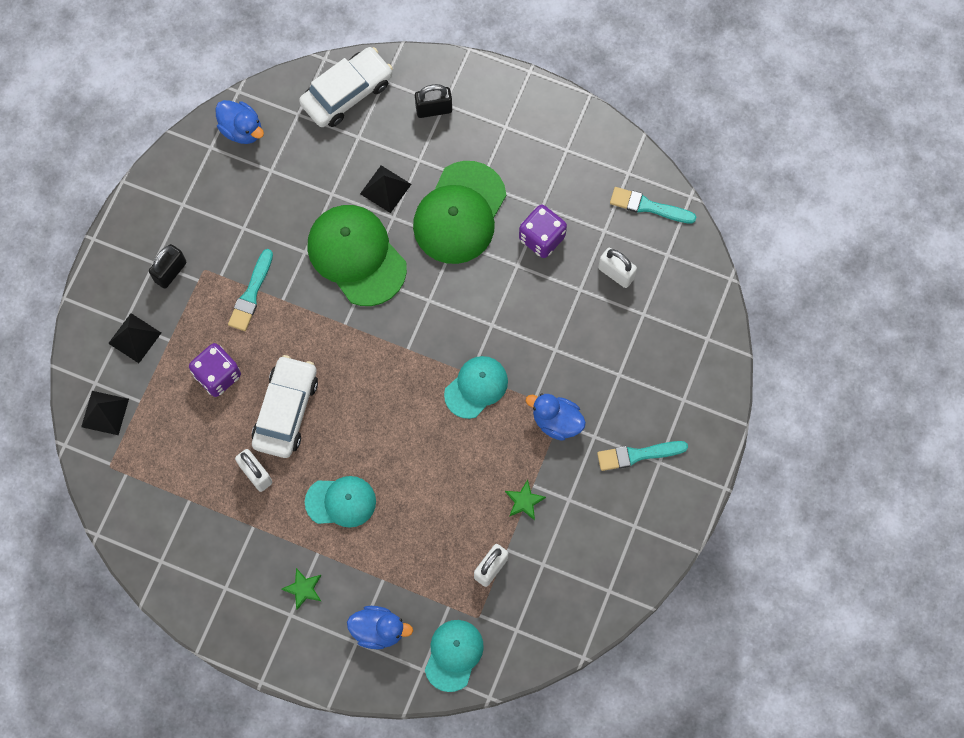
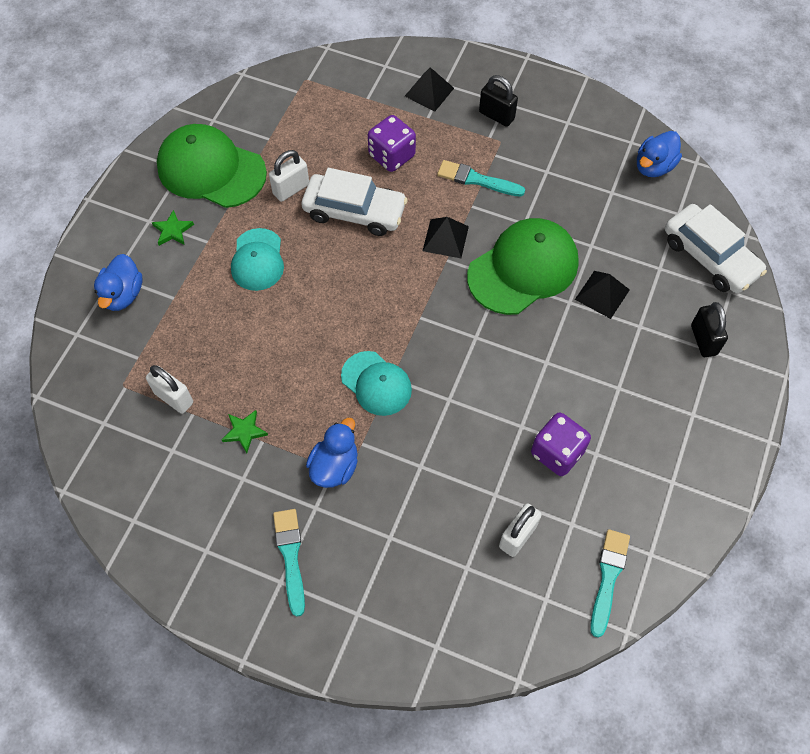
camera: 90 degrees right, 10 degrees down
(105, 413) = (356, 74): black pyramid -> black pyramid (445, 238)
(453, 655) = (86, 362): turquoise cap -> none
(459, 213) = (580, 366): green cap -> green cap (211, 170)

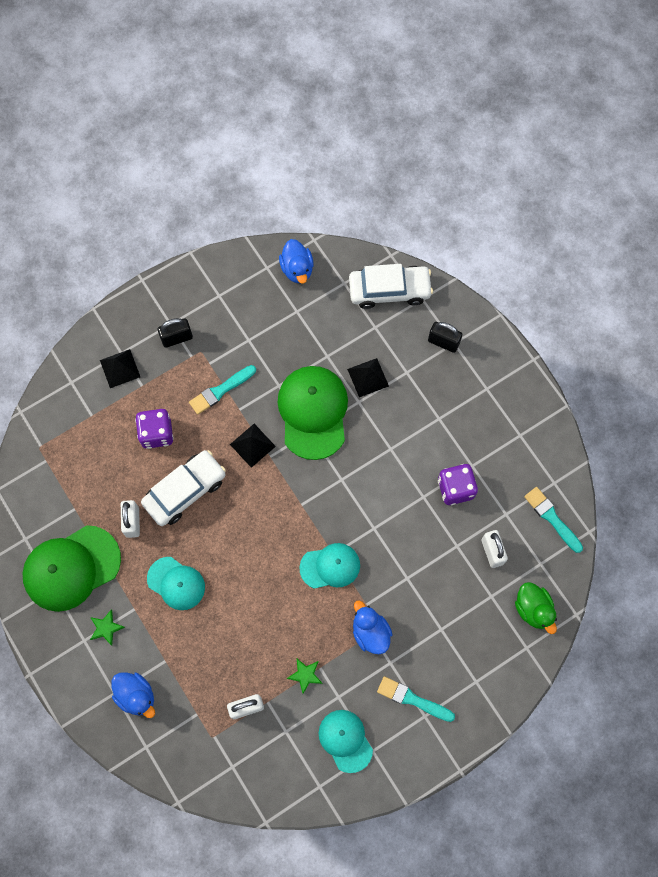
camera: 55 degrees left, 10 degrees up
(200, 515) = (345, 740): none -> turquoise cap
(487, 625) = (533, 609): none -> green duck

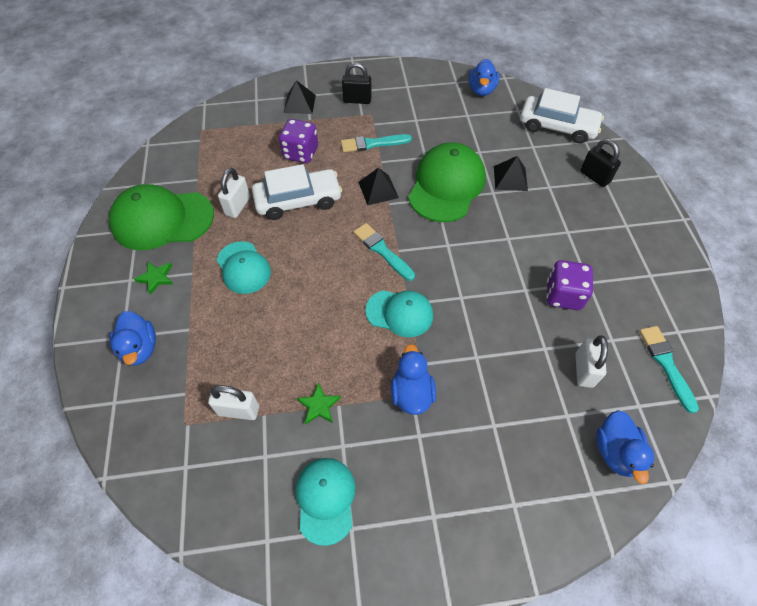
camera: 25 degrees right, 15 degrees down
(412, 699) = (427, 489): turquoise brush -> turquoise brush (382, 250)
(533, 609) = (615, 452): green duck -> blue duck

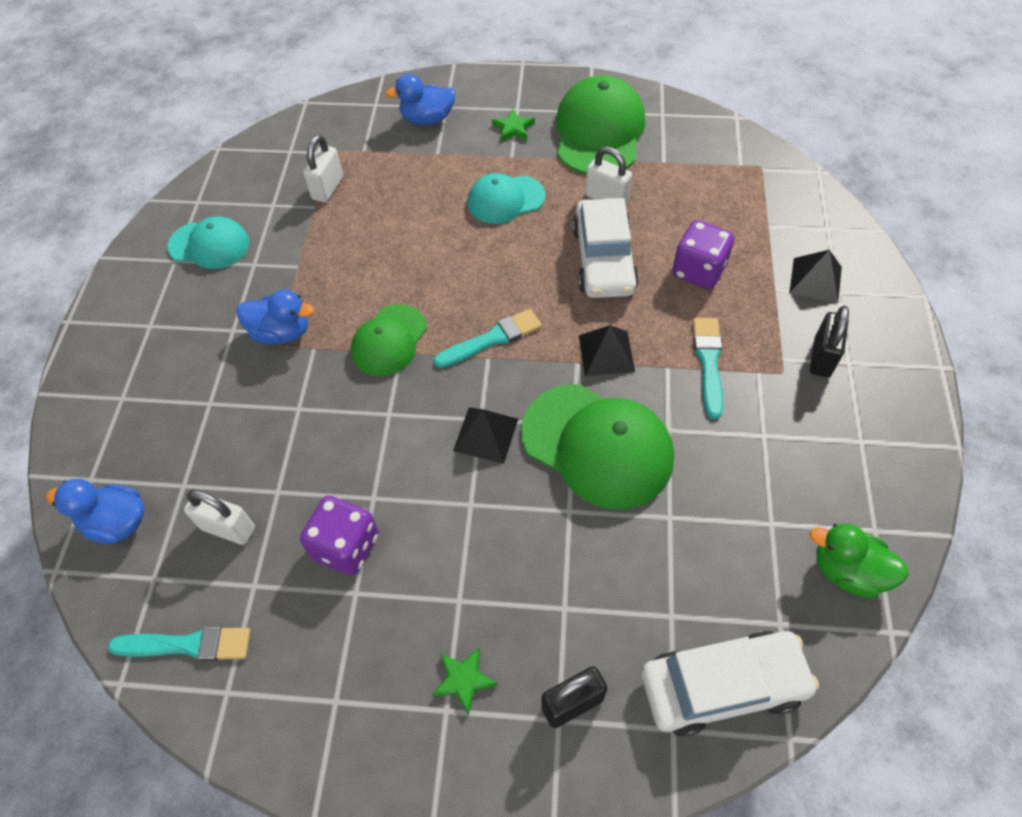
camera: 105 degrees right, 0 degrees up
(319, 406) = (304, 250): green star -> green star (463, 680)
(399, 313) = (389, 340): turquoise cap -> green cap
(481, 90) = (847, 571): blue duck -> green duck
(510, 178) = (596, 548): black pyramid -> black pyramid (485, 435)
(557, 127) = (722, 686): white car -> white car turned 135 degrees counterclockwise

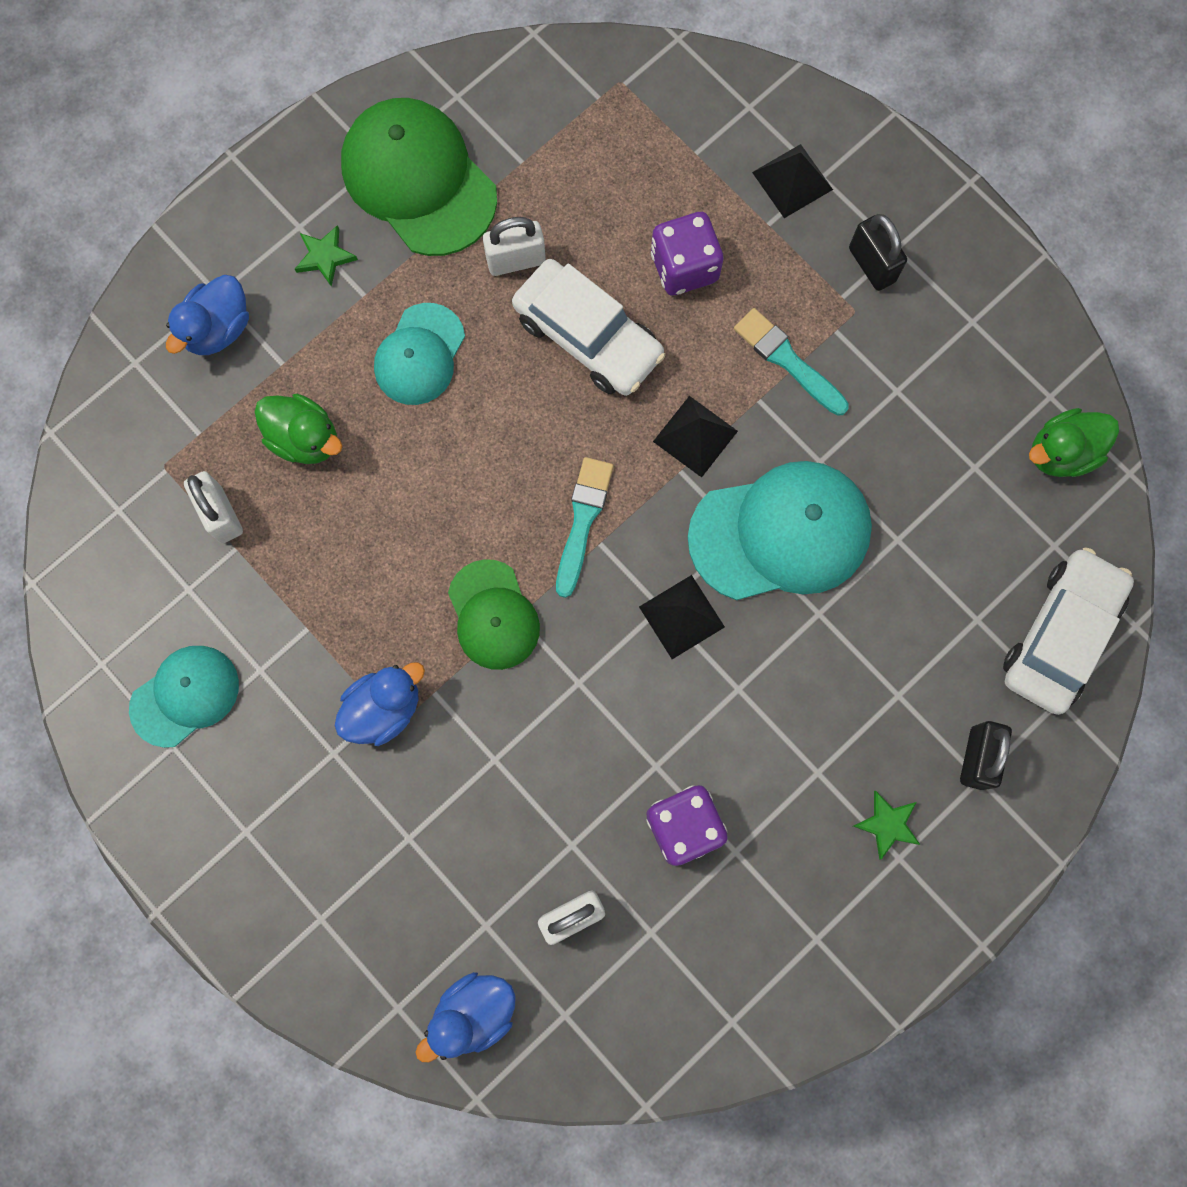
camera: 50 degrees left, 20 degrees up
(188, 645) = (660, 1026): turquoise brush -> none
(405, 190) = (305, 439): none -> green duck
(597, 445) = (780, 533): green cap -> turquoise cap

